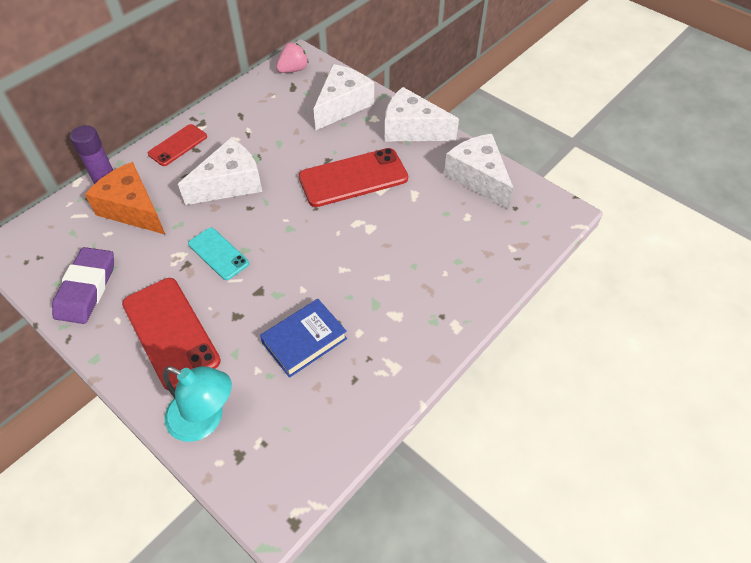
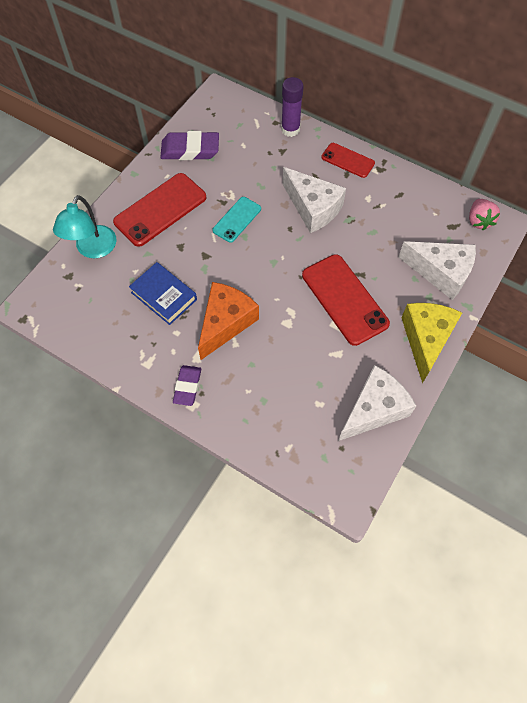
camera: 80 degrees right, 10 degrees up
(132, 209) = (270, 152): orange cheese -> orange cheese (225, 323)
(293, 70) = (479, 221): pink strawberry -> pink strawberry turned 45 degrees clockwise
(412, 129) = (426, 340): white cheese -> yellow cheese
(432, 328) = (187, 386): none -> purple eraser

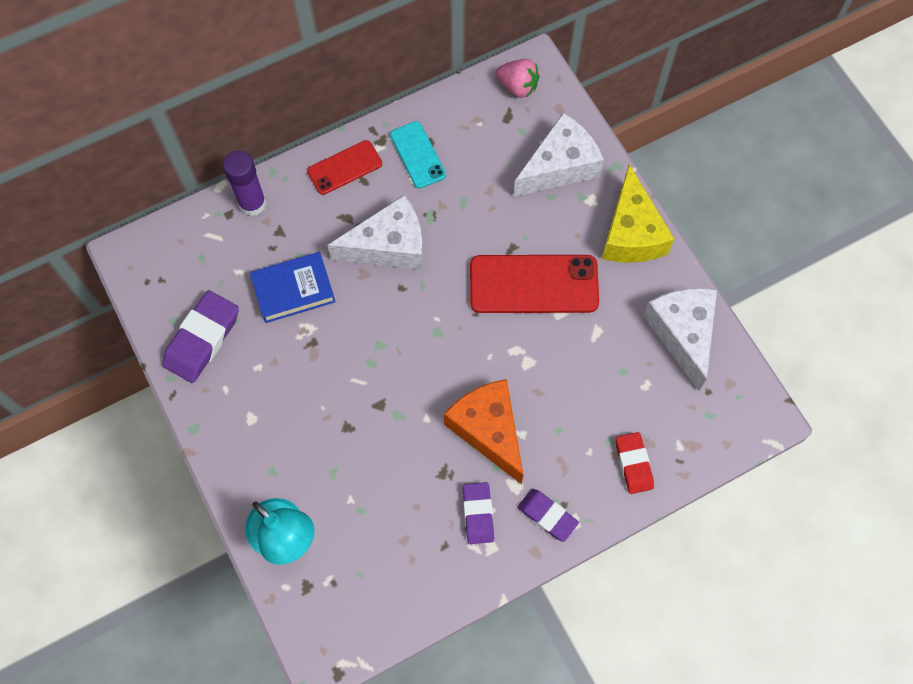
camera: 60 degrees left, 5 degrees up
(160, 210) = (275, 423): red phone -> none
(164, 296) = (408, 482): blue book -> blue book (293, 290)
(165, 345) = (478, 514): none -> purple eraser
(237, 219) = (350, 340): turquoise phone -> turquoise phone (417, 155)
(256, 423) = (633, 464): none -> red eraser
(426, 340) = (631, 233): yellow cheese -> yellow cheese turned 135 degrees counterclockwise

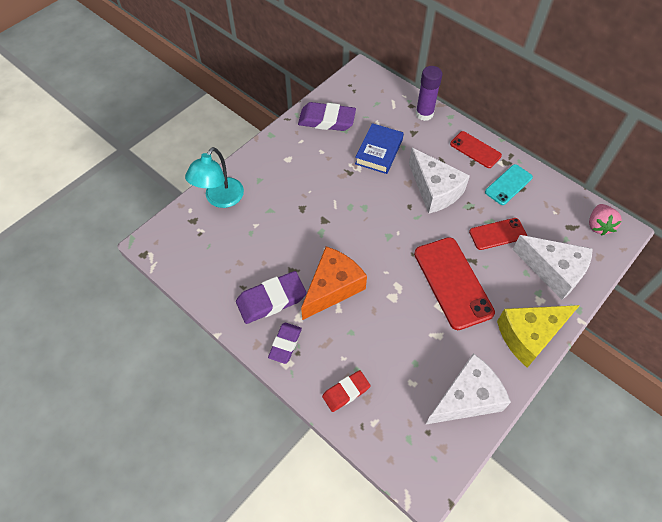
camera: 70 degrees right, 10 degrees down
(293, 290) = (379, 151): blue book -> blue book turned 60 degrees clockwise
(478, 514) = (271, 300): purple eraser -> purple eraser, size x1.58
(485, 202) = (497, 234): none -> red phone

